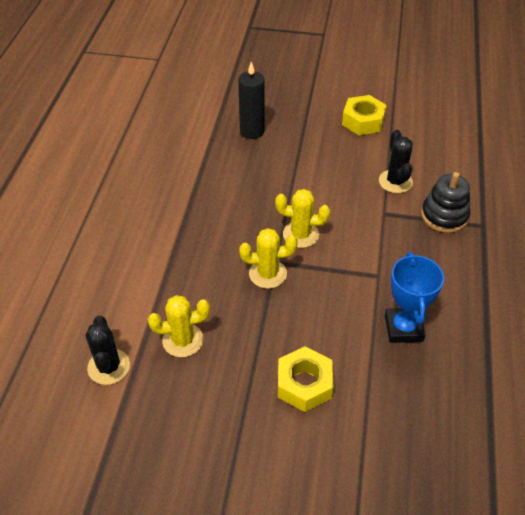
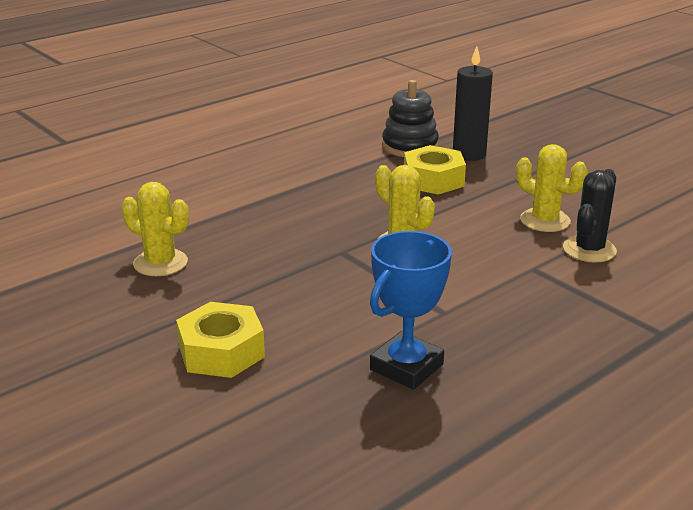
camera: 40 degrees right, 20 degrees down
(109, 367) = (71, 249): black cactus -> none
(268, 274) = (319, 256): yellow cactus -> yellow cactus (545, 221)
(363, 121) = (621, 190): yellow nut -> yellow nut (433, 180)
(444, 216) = (615, 302): black stacking toy -> black stacking toy (410, 146)

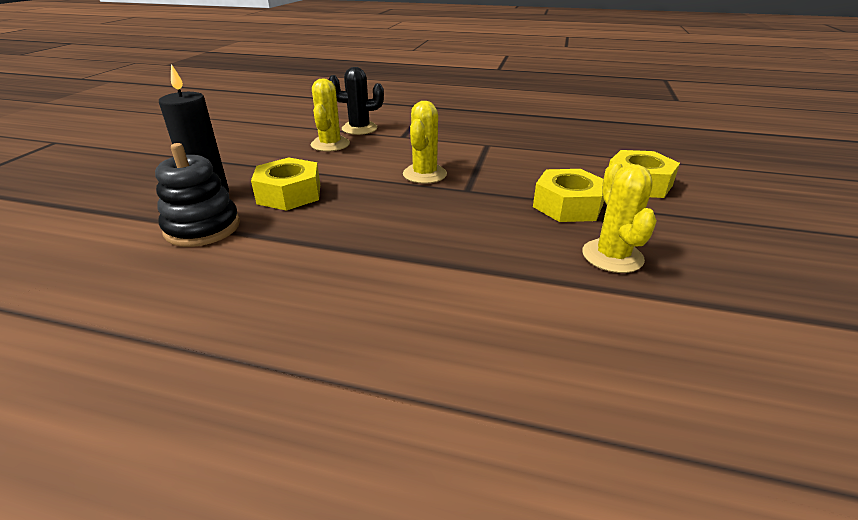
camera: 125 degrees left, 5 degrees up
(245, 285) = (568, 206): none -> yellow nut
(406, 367) = (550, 140): blue trophy -> none

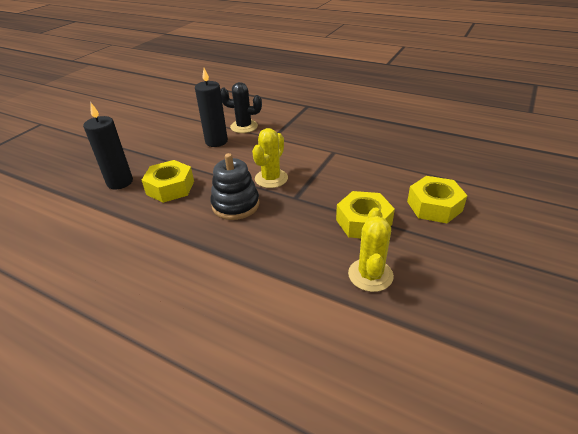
camera: 15 degrees right, 5 degrees up
(202, 228) = (106, 212): black stacking toy -> black stacking toy (235, 205)
(330, 144) = (216, 141): yellow cactus -> black candle

